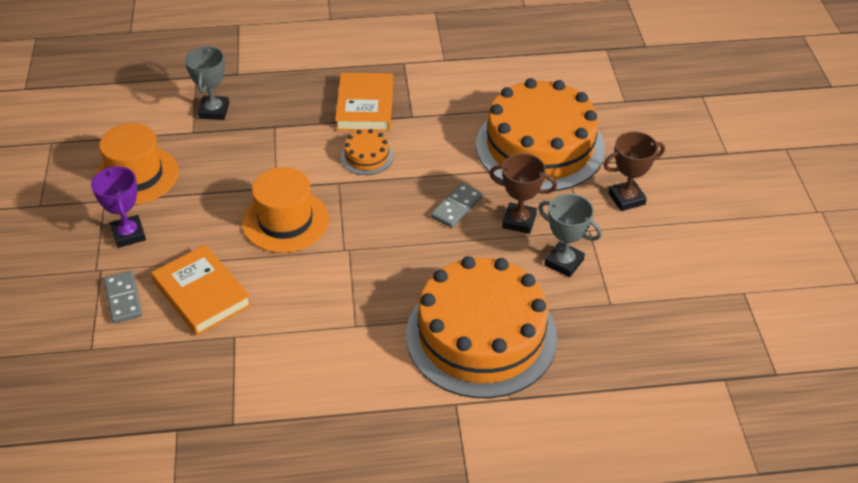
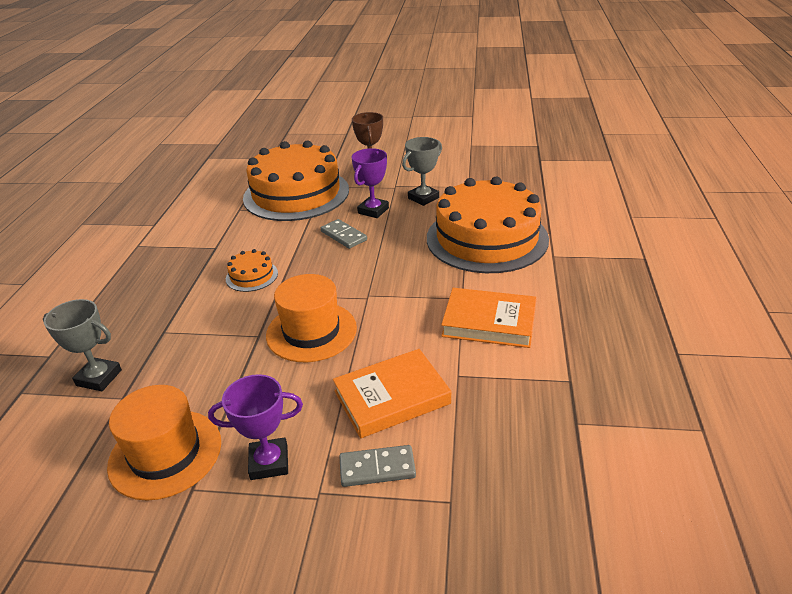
camera: 75 degrees left, 10 degrees down
(365, 106) = (181, 272): orange book -> orange book (489, 322)
(519, 221) = (373, 211): brown trophy -> purple trophy

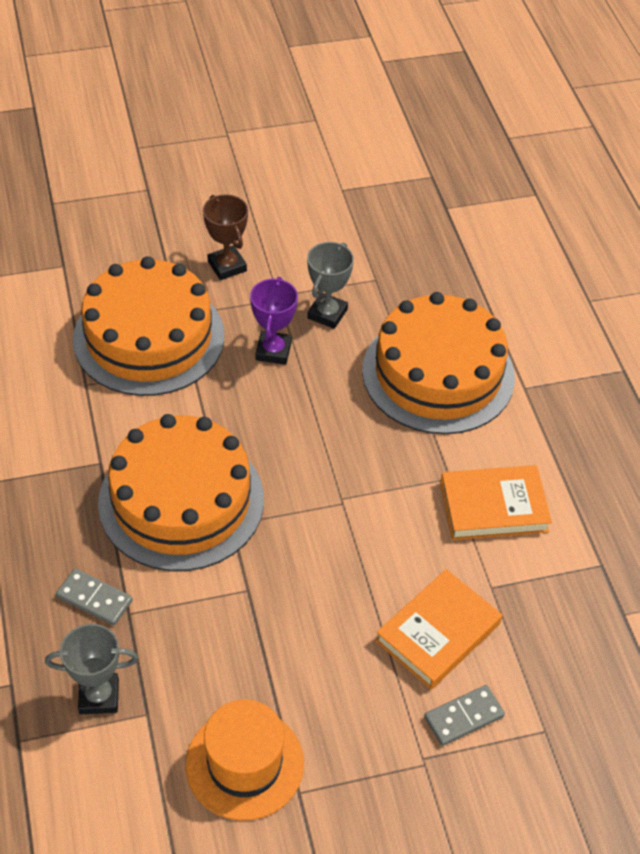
camera: 25 degrees left, 15 degrees up
(252, 276) = (181, 501): orange cake -> orange cake, size x2.46
(269, 462) = (357, 742): purple trophy -> none
(311, 331) = (306, 568): orange hat -> none
(343, 236) = (259, 406): grey domino -> grey domino (94, 599)

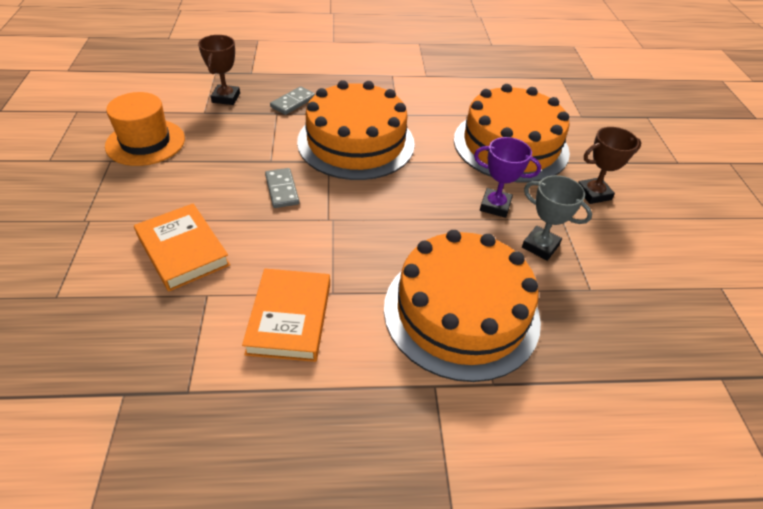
camera: 100 degrees right, 5 degrees down
(99, 696) = (226, 98): grey trophy -> brown trophy
(463, 717) = (103, 249): grey domino -> grey domino (282, 190)

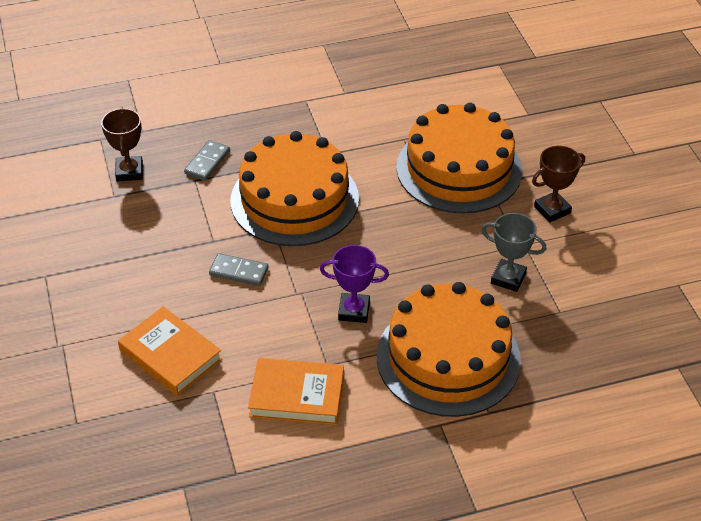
camera: 10 degrees left, 0 degrees up
(145, 142) = (70, 247): orange hat -> none
(282, 190) = (239, 271): grey domino -> grey domino turned 45 degrees counterclockwise
(289, 318) = (297, 395): orange book -> orange book turned 75 degrees counterclockwise
(495, 206) = (457, 244): purple trophy -> purple trophy (354, 311)

